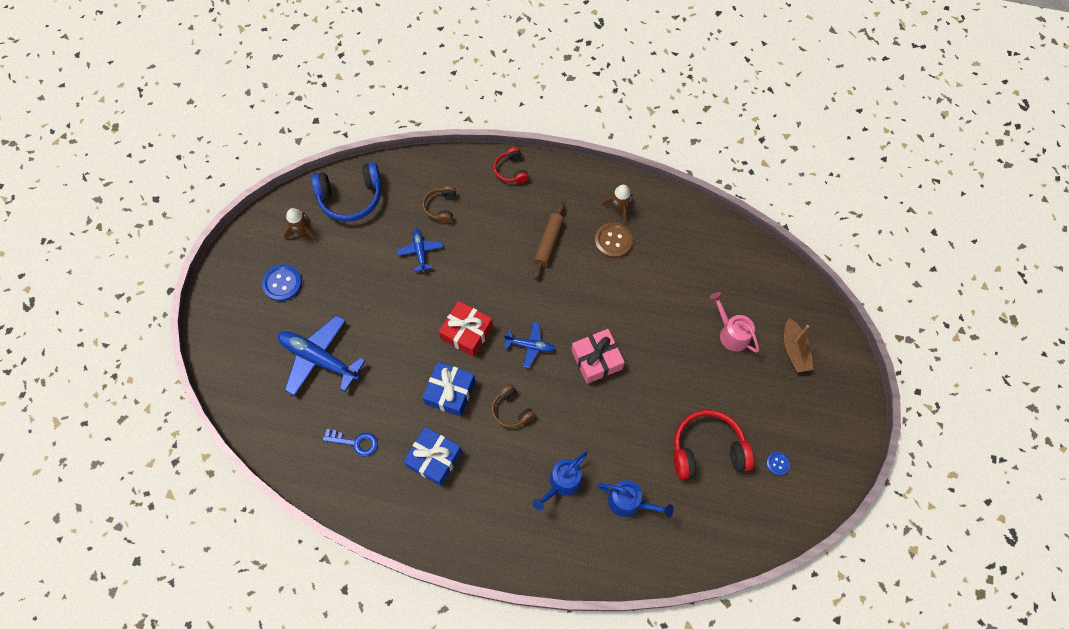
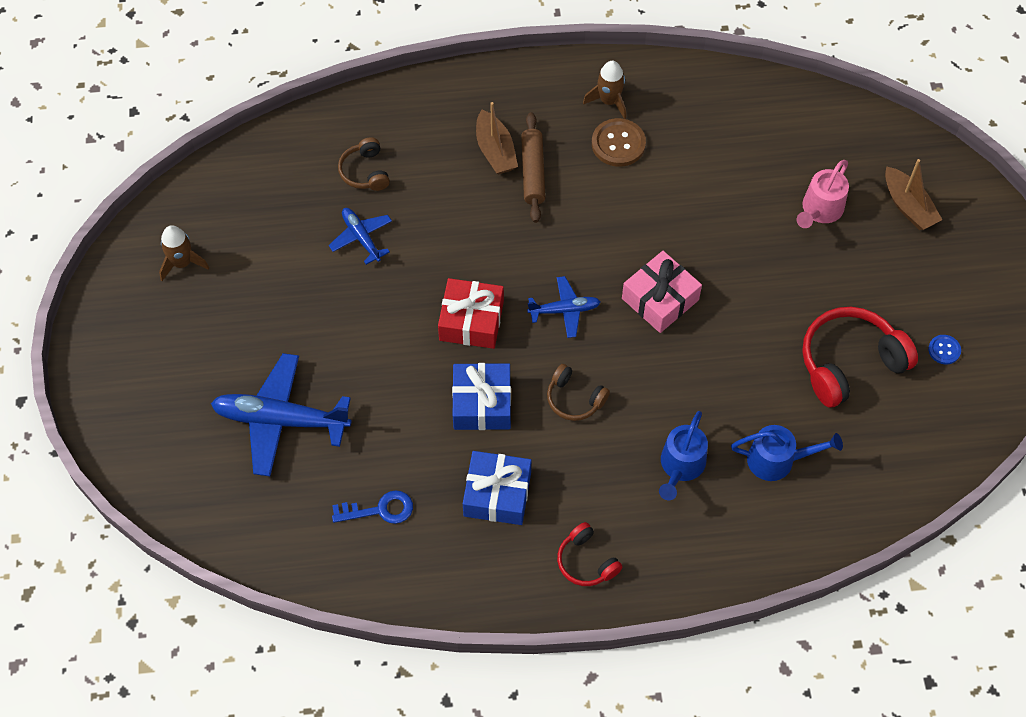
camera: 20 degrees left, 5 degrees down
(282, 283) = (183, 339): blue button -> none
(351, 197) = (231, 197): blue headphones -> none
(511, 170) = (441, 95): red headphones -> red headphones (586, 561)
(530, 220) = (495, 151): none -> brown boat
(731, 333) = (819, 210): pink watering can -> pink watering can turned 90 degrees counterclockwise

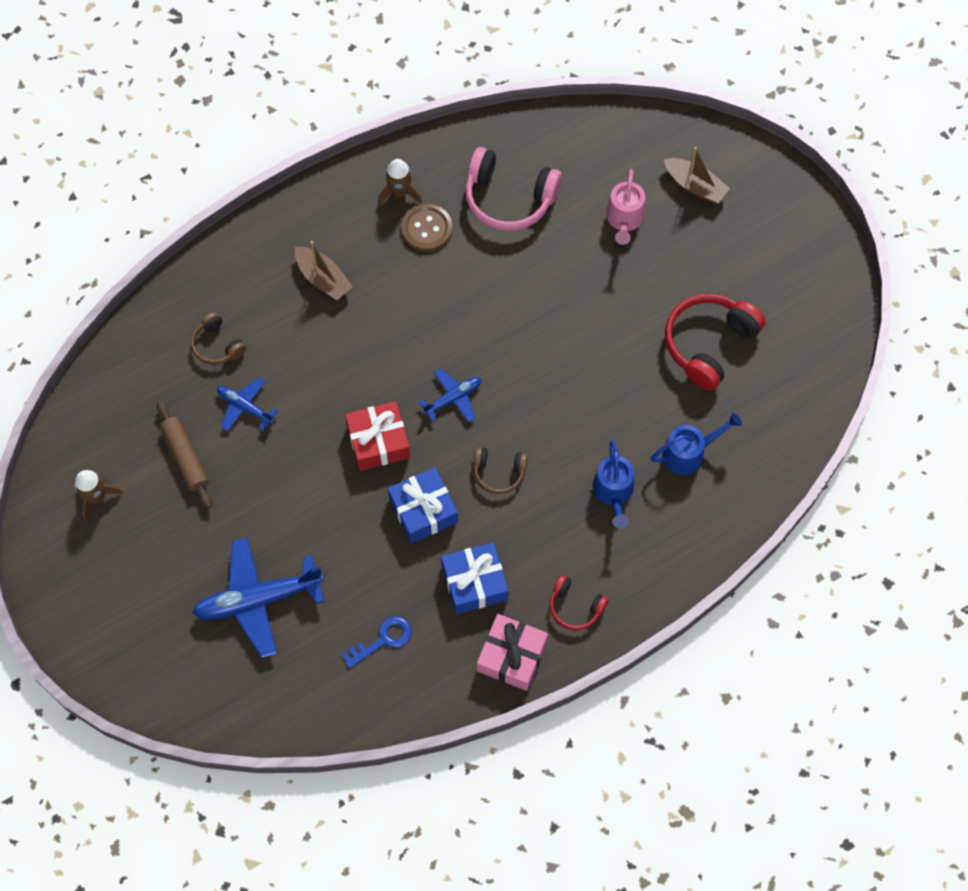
camera: 25 degrees left, 5 degrees up
(533, 172) = (365, 285): brown rolling pin -> brown rolling pin (185, 458)
(660, 299) = (528, 354): pink gift -> pink gift (512, 656)
(713, 147) = (509, 198): none -> pink headphones
(944, 350) = (779, 301): blue button -> none

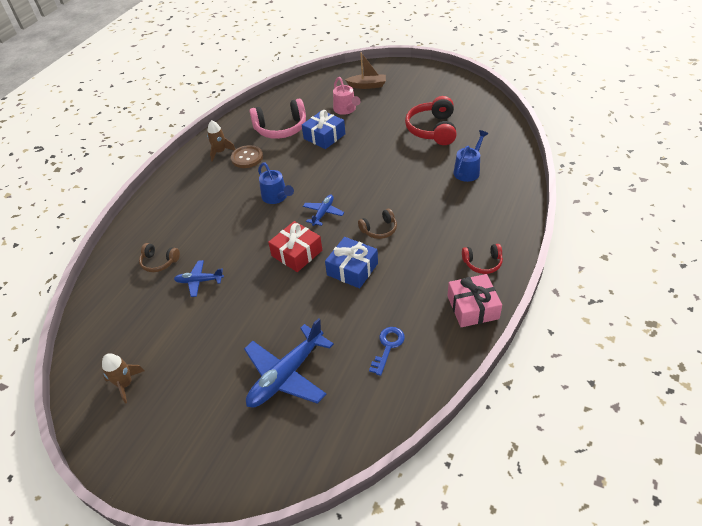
camera: 30 degrees left, 20 degrees down
(185, 458) = (177, 327): brown rolling pin -> none
(323, 279) = (204, 203): brown boat -> none
(474, 583) = (415, 285): blue gift -> blue gift (324, 136)
(613, 493) = (449, 205): blue watering can -> blue watering can (276, 197)

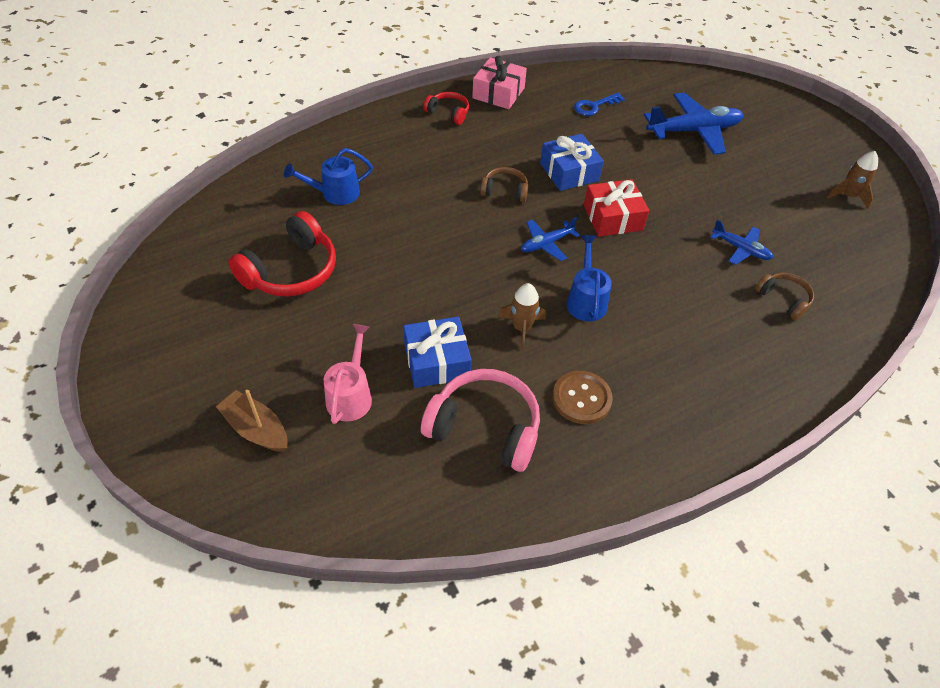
camera: 150 degrees left, 5 degrees up
(220, 152) = (617, 443): brown rocket -> brown rocket (522, 328)

